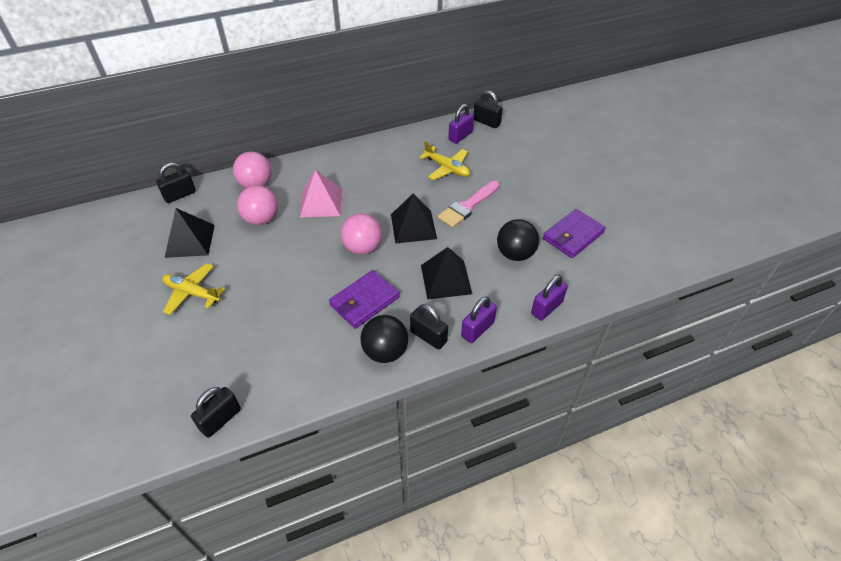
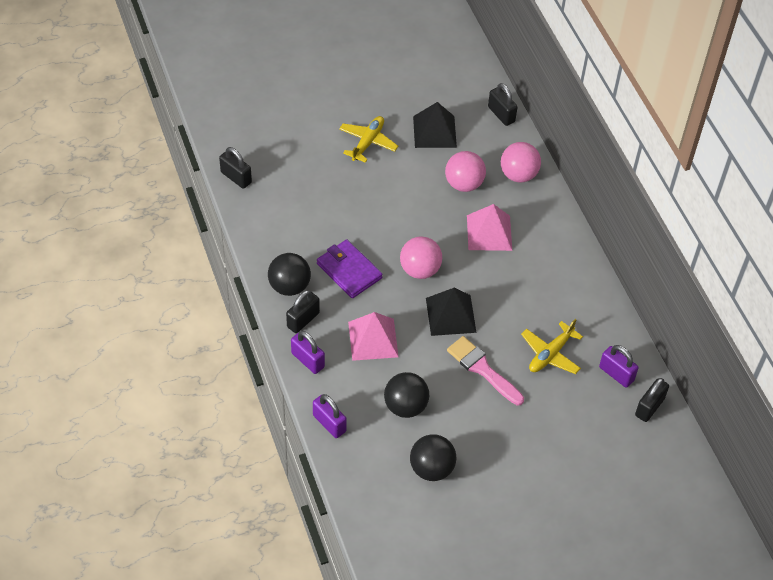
camera: 90 degrees right, 5 degrees up
(446, 279) = (373, 339): black pyramid -> pink pyramid
(573, 236) = (431, 468): purple wallet -> black ball

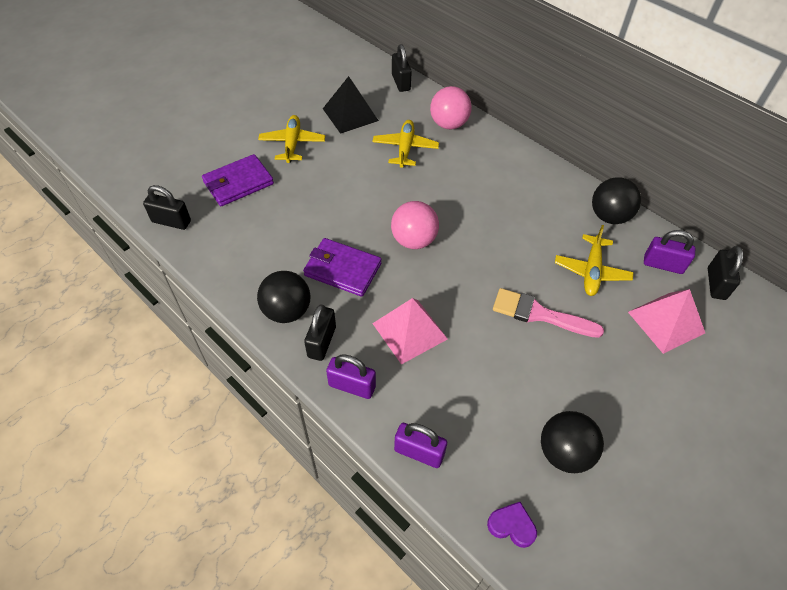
camera: 25 degrees left, 0 degrees up
(304, 163) = (238, 183): none -> purple wallet
(364, 494) = (512, 526): none -> purple heart
(405, 406) = (489, 391): black ball -> black ball (609, 216)
(450, 315) = (472, 272): black pyramid -> none
(464, 184) = (405, 148): pink ball -> yellow plane
(489, 232) = (456, 181): pink pyramid -> pink pyramid (666, 322)
(501, 114) = (401, 82): black padlock -> black padlock turned 45 degrees clockwise

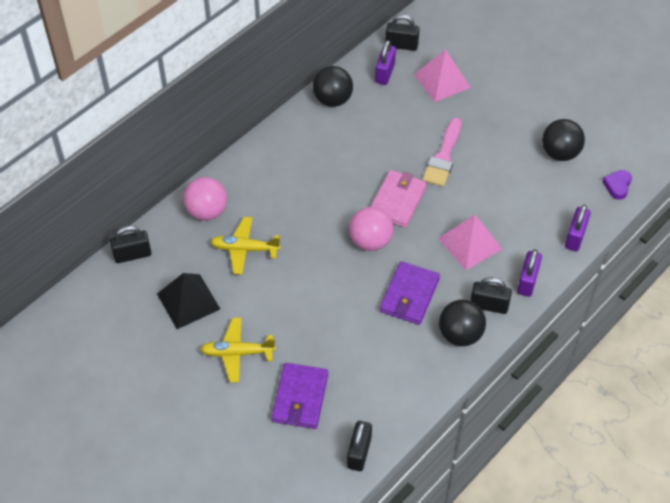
camera: 90 degrees left, 0 degrees up
(238, 183) = (300, 398): purple wallet -> purple wallet turned 45 degrees clockwise
(469, 266) = (397, 201): none -> pink wallet
(591, 271) = (395, 119): yellow plane -> none

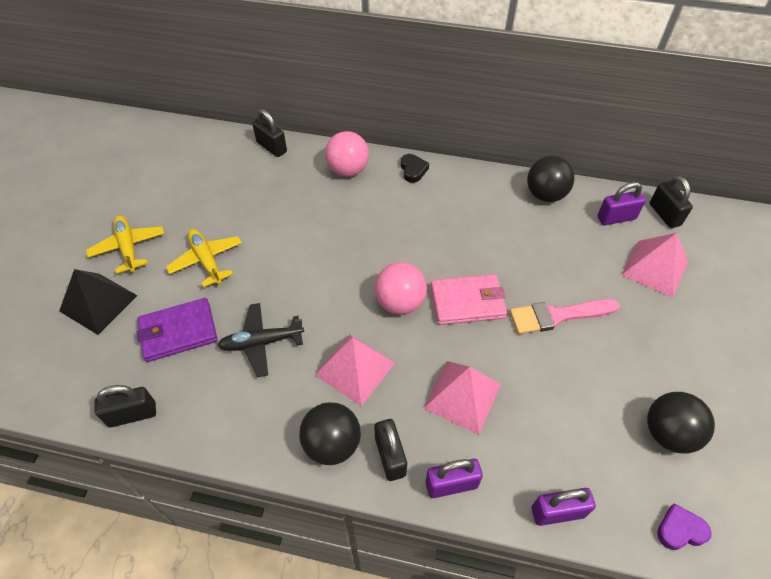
camera: 60 degrees right, 0 degrees up
(188, 301) = (245, 202): black pyramid -> black pyramid (98, 303)
(242, 168) = (413, 170): none -> black heart
(244, 249) = (324, 213): yellow plane -> yellow plane (128, 247)
(348, 345) = (261, 342): none -> black plane
(409, 295) = (355, 368): purple wallet -> pink pyramid

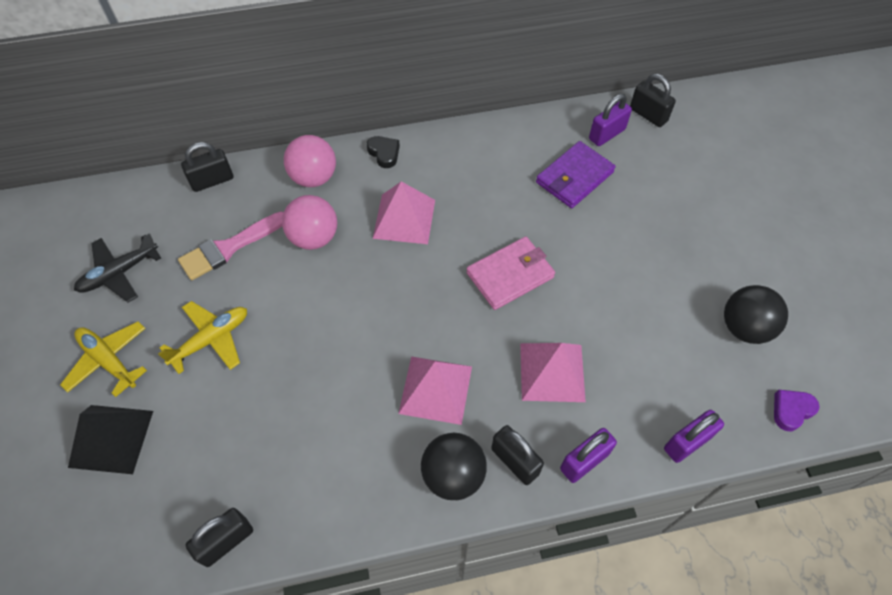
camera: 25 degrees left, 5 degrees up
(178, 332) = (225, 431): purple wallet -> purple wallet (574, 177)
(206, 260) = (211, 339): yellow plane -> yellow plane turned 105 degrees clockwise
(261, 342) = (324, 404): black plane -> black plane (119, 273)
(271, 147) = (212, 181): black padlock -> black padlock turned 45 degrees counterclockwise
(400, 302) = (444, 302): pink ball -> pink ball (314, 237)
(545, 195) = (530, 133): black ball -> none
(557, 316) = (600, 255): pink brush -> pink brush (229, 247)
(654, 268) = (663, 173): pink pyramid -> pink pyramid (404, 218)

